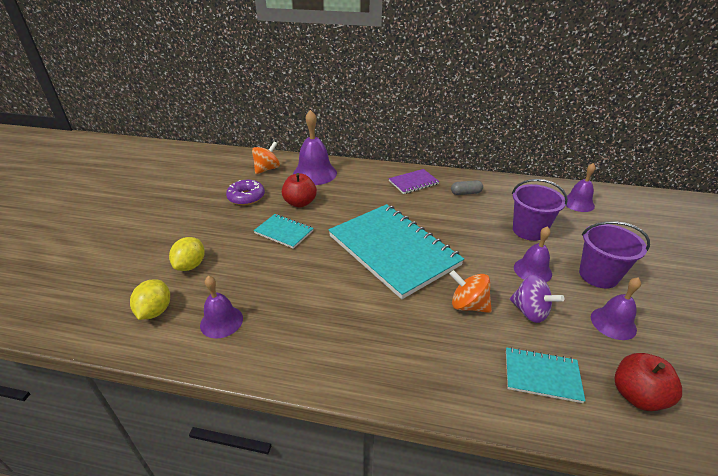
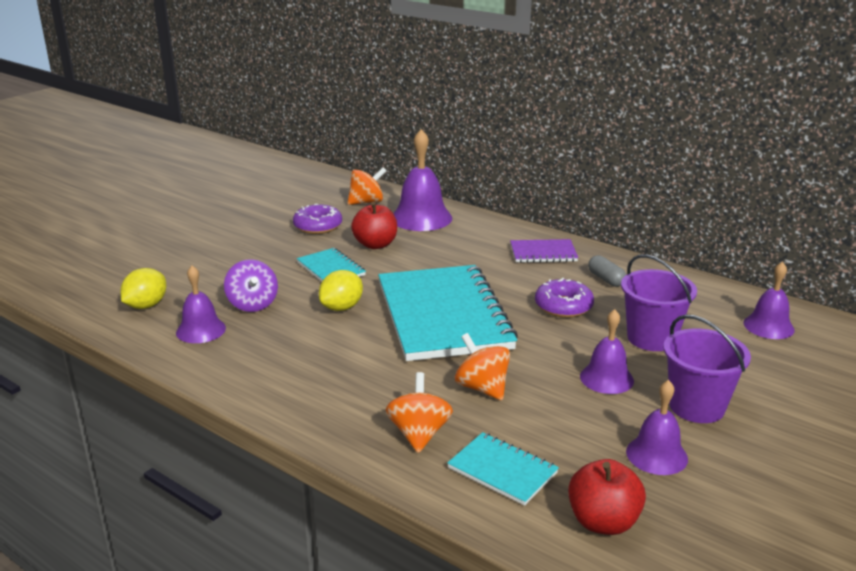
camera: 25 degrees right, 10 degrees down
(191, 265) = (208, 276): yellow lemon -> yellow lemon (342, 307)
(460, 221) = (563, 306): none -> purple donut
(462, 364) = (419, 434): none -> orange spinning top
(466, 193) = (606, 279): grey capsule -> grey capsule turned 45 degrees clockwise
(530, 311) = (555, 414): purple spinning top -> purple spinning top (253, 304)

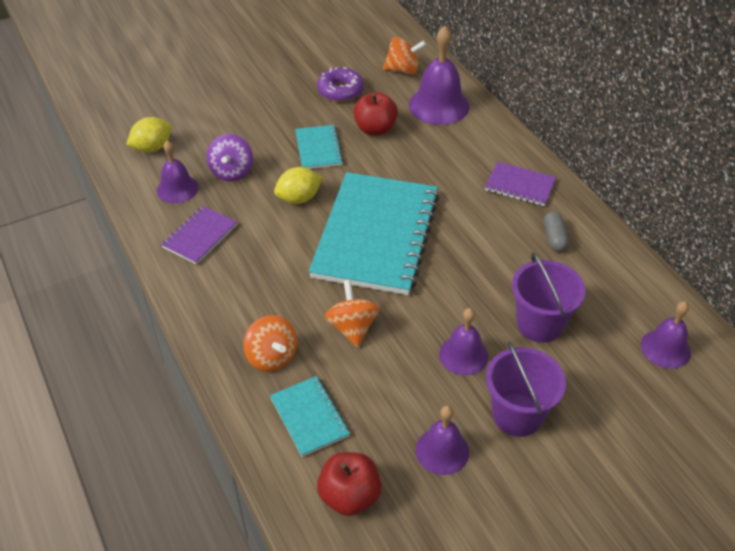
camera: 25 degrees right, 20 degrees up
(257, 360) = (200, 236): none -> purple notebook
(419, 434) = (272, 357): orange spinning top -> orange spinning top turned 120 degrees clockwise
(563, 306) = (488, 259): purple donut -> none

